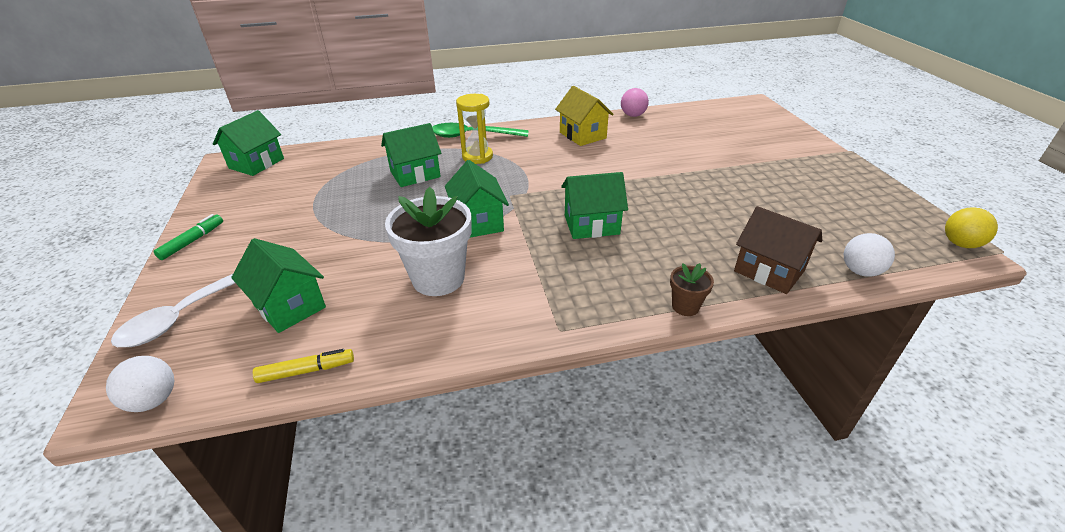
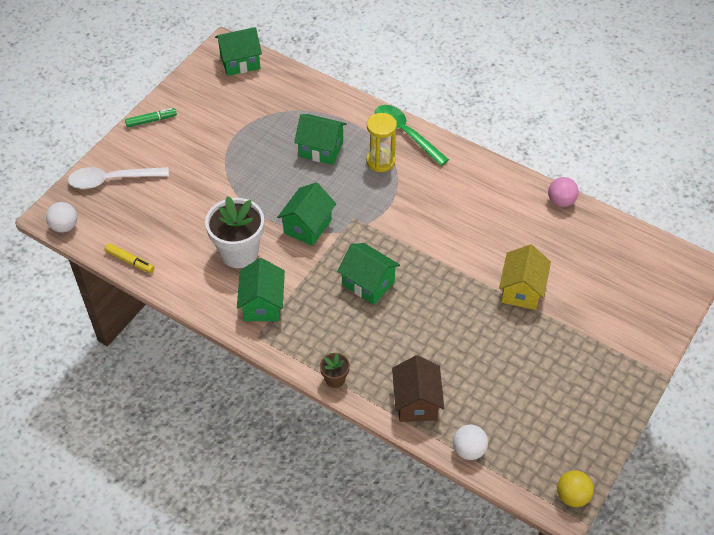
camera: 45 degrees right, 15 degrees up
(289, 306) = (156, 212): green house -> green house (262, 304)
(582, 135) = (485, 194): yellow house -> yellow house (521, 290)

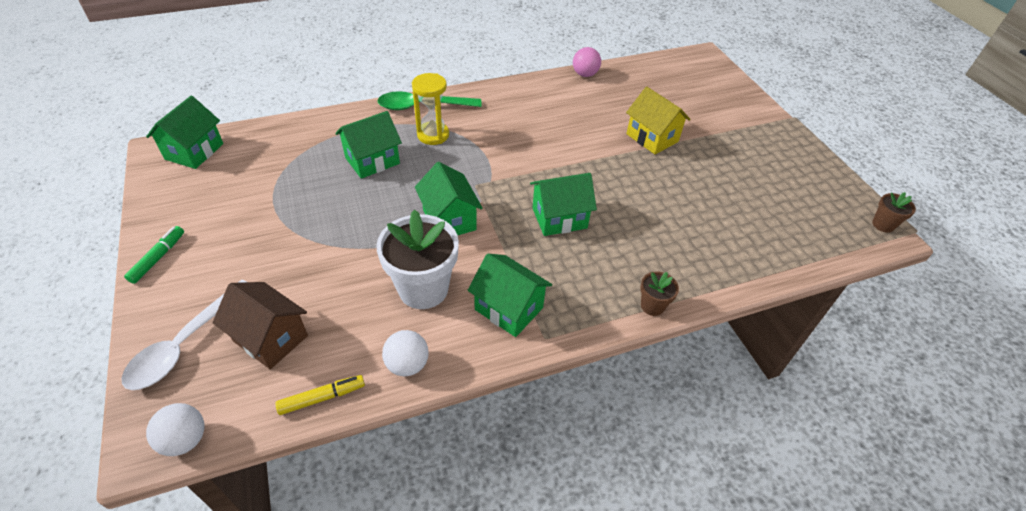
camera: 55 degrees left, 5 degrees down
(416, 402) = (722, 263): brown house -> brown house (270, 338)
(469, 450) = (799, 259): white ball -> white ball (407, 364)
(572, 496) = (883, 225): yellow ball -> brown flower pot

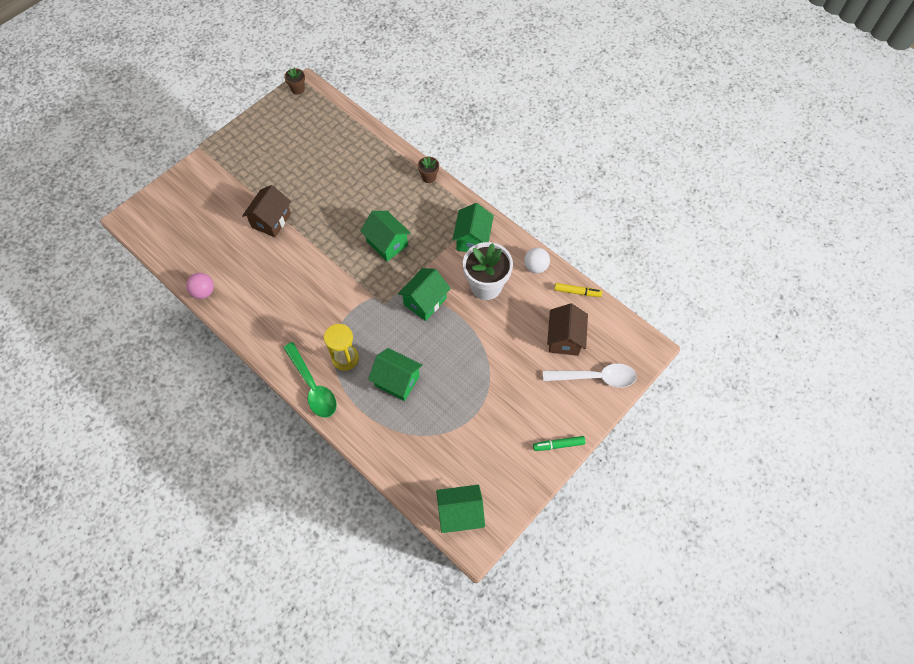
camera: 115 degrees left, 15 degrees up
(185, 440) = (635, 334): white ball -> none
(322, 398) = (577, 292): yellow marker -> yellow marker turned 150 degrees clockwise
(652, 138) = (271, 220): yellow house -> brown house

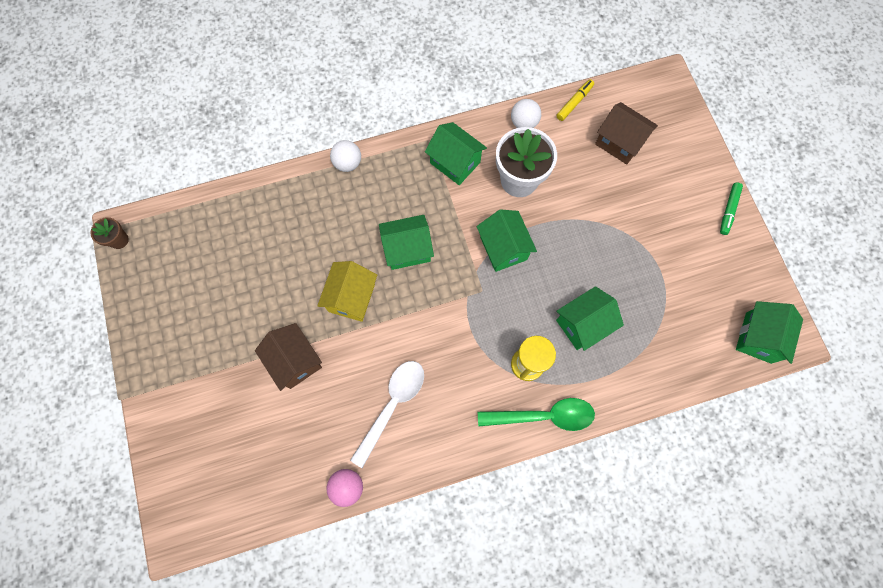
camera: 60 degrees left, 10 degrees up
(332, 229) = (351, 297): none -> yellow house
(429, 177) = (348, 163): brown flower pot -> white ball
(595, 377) = (675, 140): white spoon -> white spoon (392, 405)

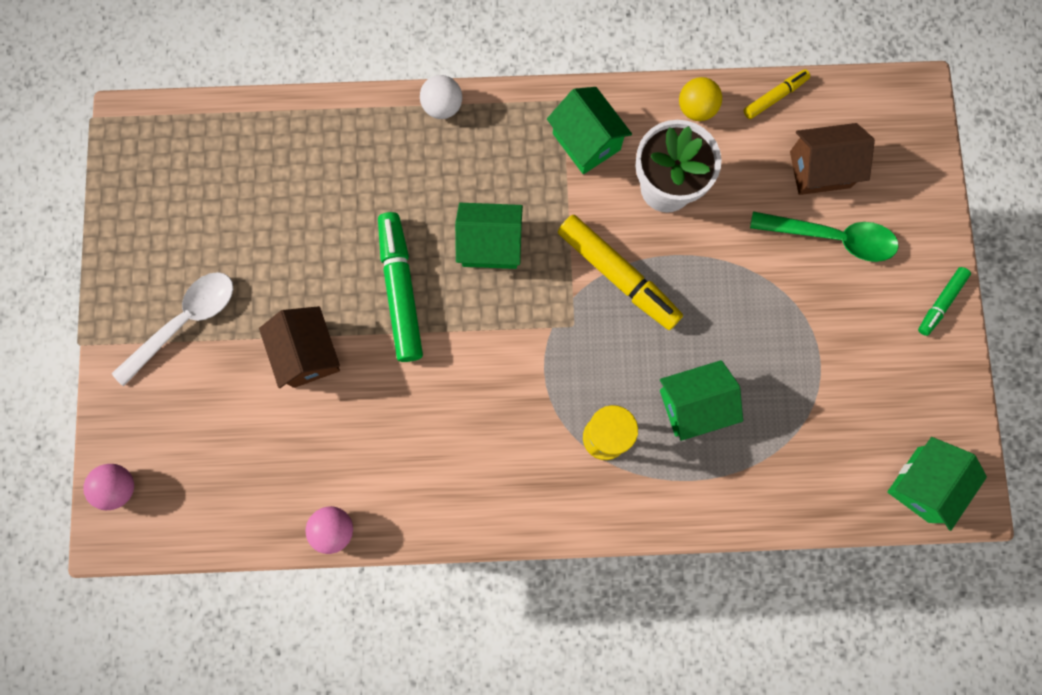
camera: 15 degrees right, 5 degrees up
(119, 240) = (122, 136): brown flower pot -> none
(174, 500) = (119, 487): none -> pink ball
(351, 297) = (401, 290): yellow house -> green marker
(392, 405) = (416, 444): white spoon -> white spoon (185, 322)
(503, 248) = (618, 276): green house -> yellow marker
(524, 123) = (696, 108): white ball -> yellow ball
(543, 416) = (606, 509): green spoon -> green spoon (832, 238)
(619, 142) = (820, 169): brown house -> brown house turned 60 degrees counterclockwise

